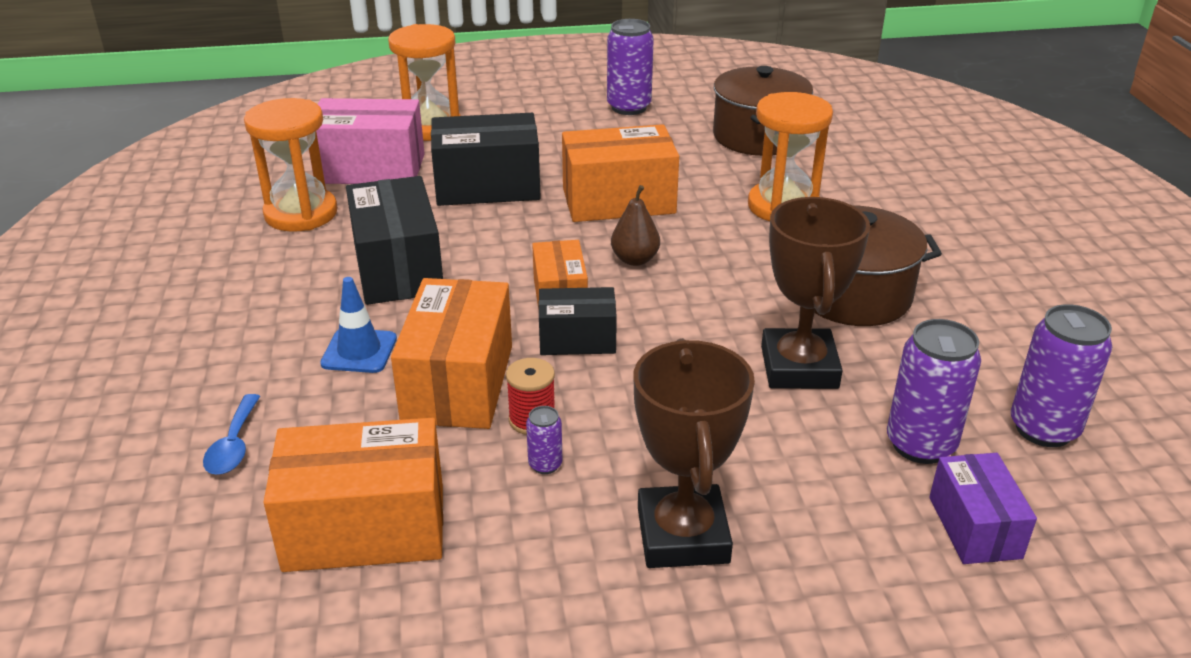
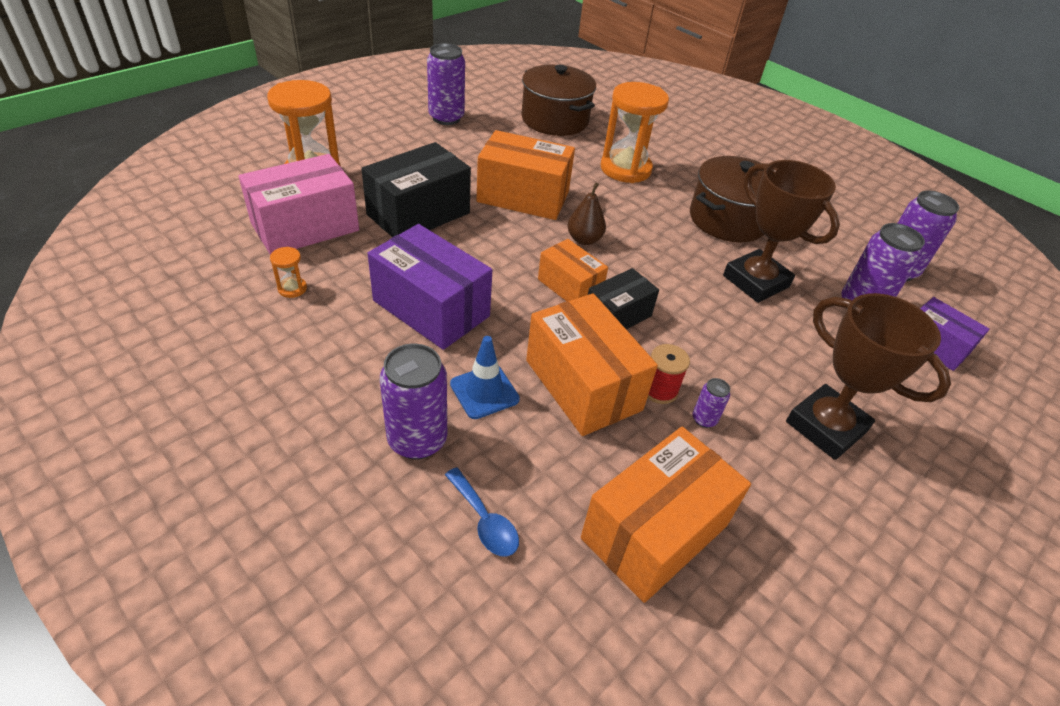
camera: 40 degrees left, 10 degrees up
(257, 363) = (417, 440): none -> purple can
(301, 214) = (292, 288): orange hourglass -> orange hourglass, size x0.41
(398, 268) = (431, 308): black box -> purple box
(618, 201) = (523, 196): orange box -> orange box turned 60 degrees clockwise

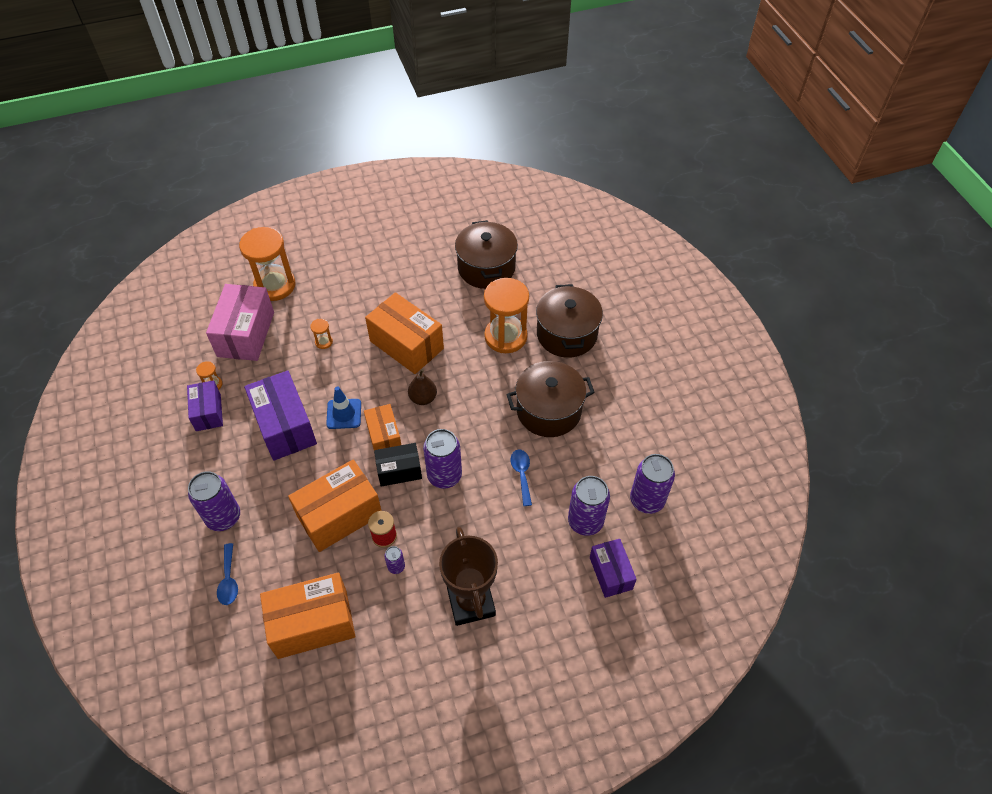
camera: 30 degrees right, 10 degrees up
(305, 227) = (246, 334): pink box -> pink box turned 75 degrees counterclockwise
(305, 321) = (208, 412): none -> purple box
(418, 214) = (324, 342): black box -> orange hourglass
(446, 118) = (401, 247): purple can -> purple can (444, 476)
(484, 392) = (279, 499): blue traffic cone -> blue traffic cone (344, 414)
(583, 385) = (339, 515): orange box -> orange box turned 60 degrees clockwise
(684, 155) = (566, 334): none -> brown pot
(755, 281) = (521, 474): brown trophy -> blue spoon

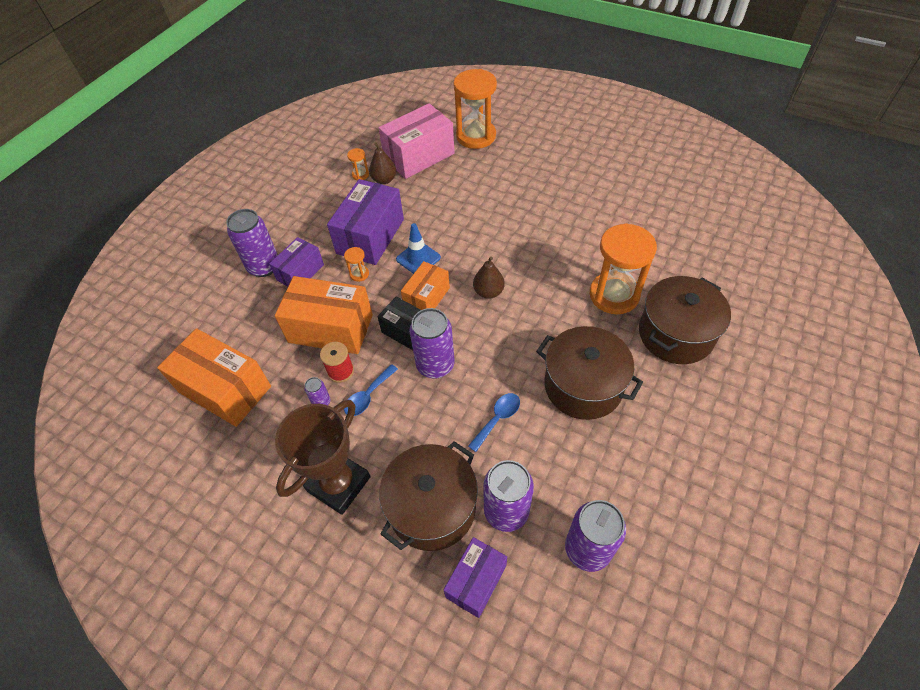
camera: 50 degrees right, 0 degrees up
(208, 412) = (336, 190): purple box -> purple box (300, 272)
(229, 580) = (218, 311): blue spoon -> blue spoon (368, 396)
(240, 374) = (384, 180): none -> brown pear
(324, 342) = (464, 197): orange hourglass -> orange hourglass (359, 274)
(406, 345) = (522, 242): orange box -> none
(486, 268) = (659, 228): brown pot -> brown pot (432, 507)

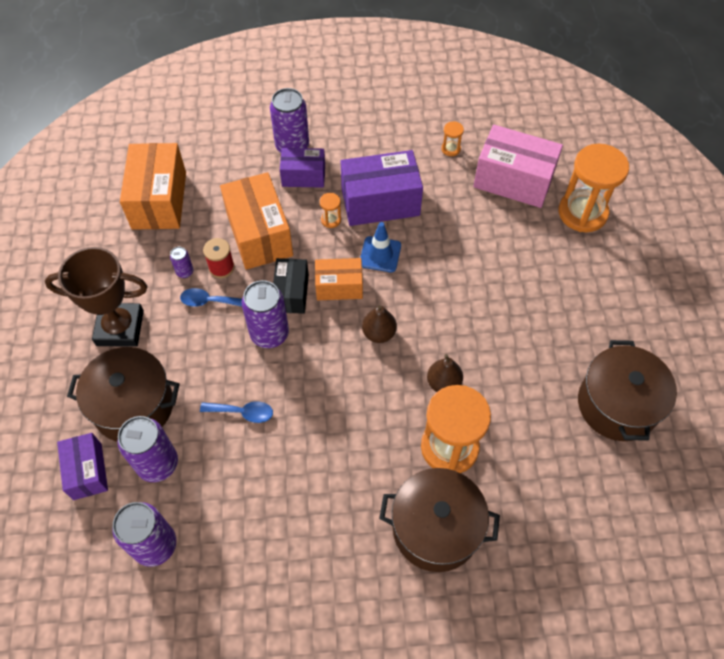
camera: 55 degrees right, 5 degrees up
(384, 180) = (458, 171): brown pear -> brown pear (443, 383)
(476, 581) = (87, 471): purple box -> purple box turned 75 degrees clockwise
(583, 386) = (319, 467): brown pot -> brown pot (617, 404)

